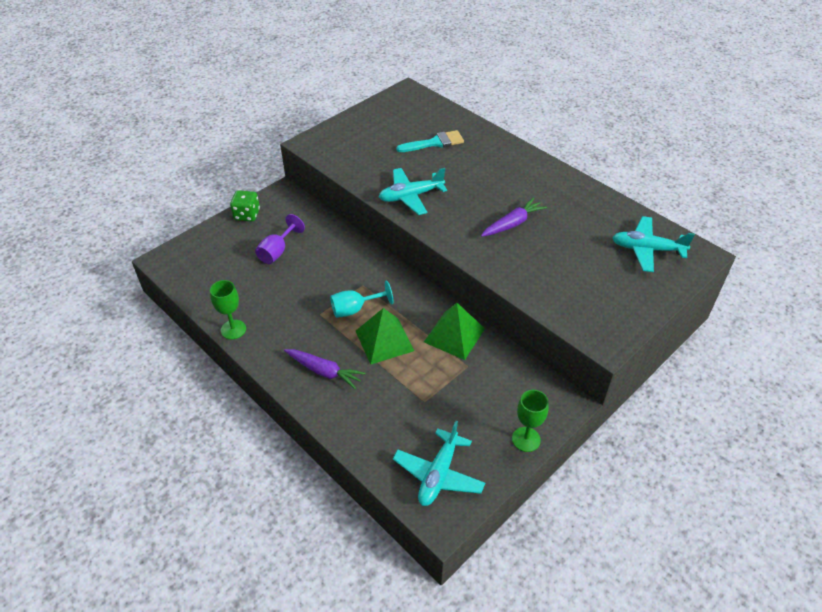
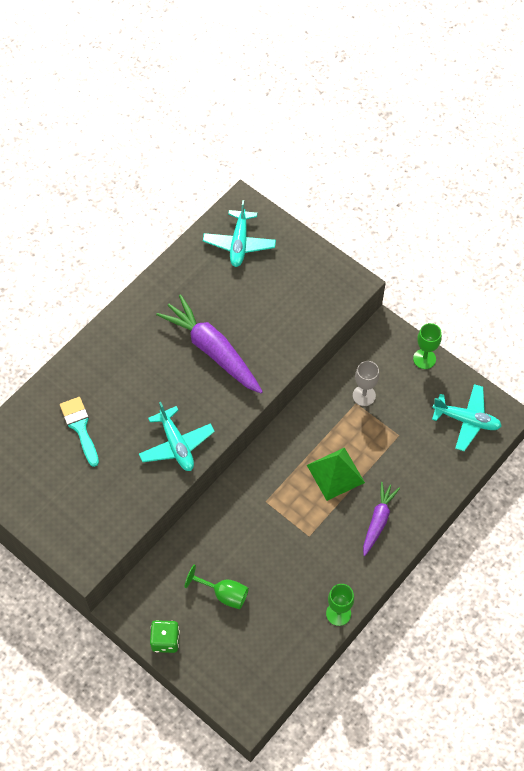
camera: 95 degrees left, 15 degrees up
(277, 251) = (224, 594): purple goblet -> green goblet
(355, 309) = (299, 504): turquoise goblet -> none
(454, 335) = (321, 415): green pyramid -> none
(476, 374) = (364, 395): none -> grey goblet
(512, 224) = (212, 350): purple carrot -> purple carrot, size x1.74

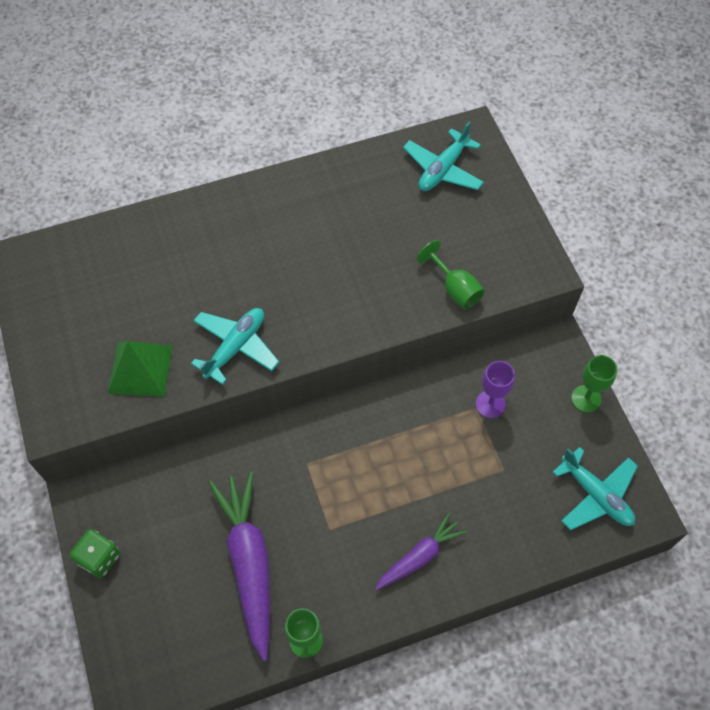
camera: 30 degrees right, 0 degrees up
(80, 427) = (149, 277): turquoise brush -> none
(176, 445) = (235, 347): turquoise plane -> turquoise plane turned 150 degrees counterclockwise
(212, 350) = (341, 266): purple carrot -> purple carrot (249, 563)
(224, 594) = (195, 542): green goblet -> green goblet (455, 289)
(335, 474) = (404, 475): green pyramid -> green pyramid (140, 369)
(364, 395) = (490, 404): grey goblet -> purple goblet

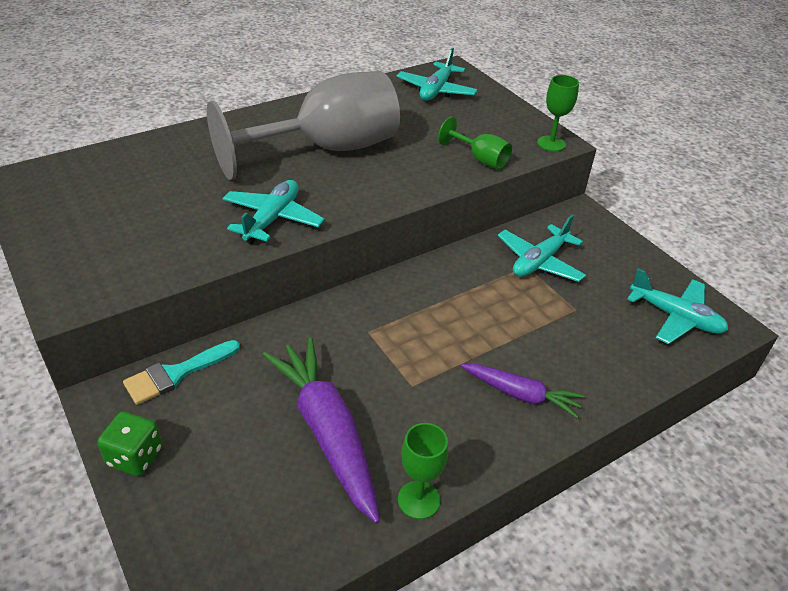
camera: 15 degrees left, 20 degrees down
(139, 482) = (176, 374): none -> turquoise brush
(140, 369) = (168, 246): green pyramid -> none
(306, 254) = (327, 149): none -> grey goblet
(419, 556) = (521, 395): purple carrot -> purple carrot turned 75 degrees clockwise
(490, 404) = (539, 262): purple goblet -> turquoise plane
(586, 398) = (627, 247): green goblet -> green goblet (551, 143)

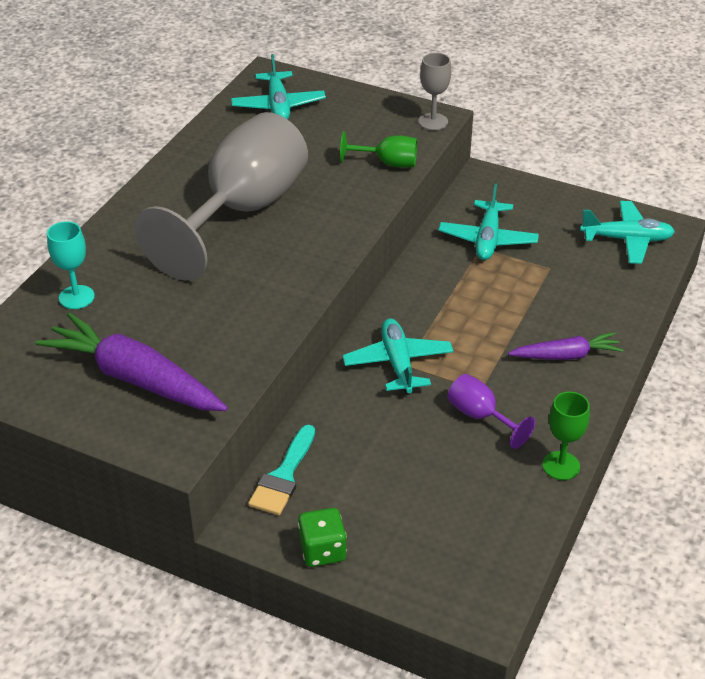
camera: 30 degrees left, 0 degrees up
(144, 159) = (76, 297): none -> turquoise goblet
(272, 219) = (267, 299): turquoise plane -> turquoise plane (398, 363)
(327, 432) = (451, 455): purple carrot -> purple carrot (135, 378)
(388, 410) = (480, 416): none -> purple goblet
(551, 143) = (433, 122): green goblet -> grey goblet

